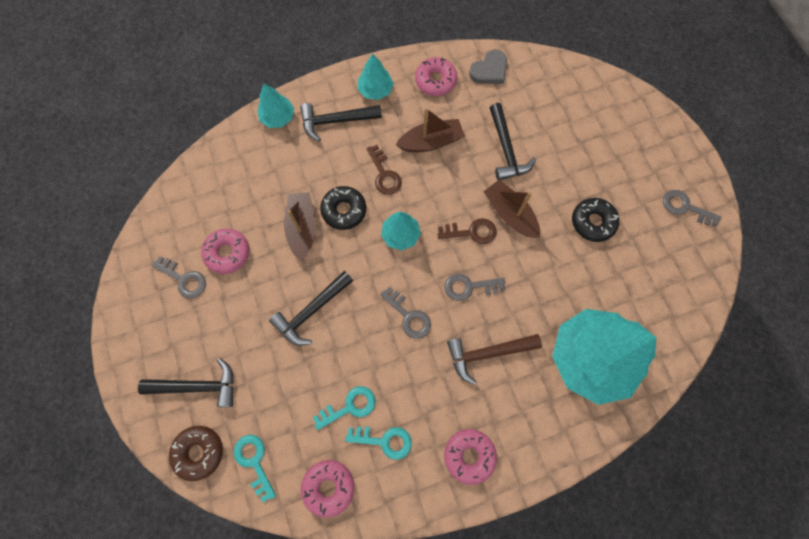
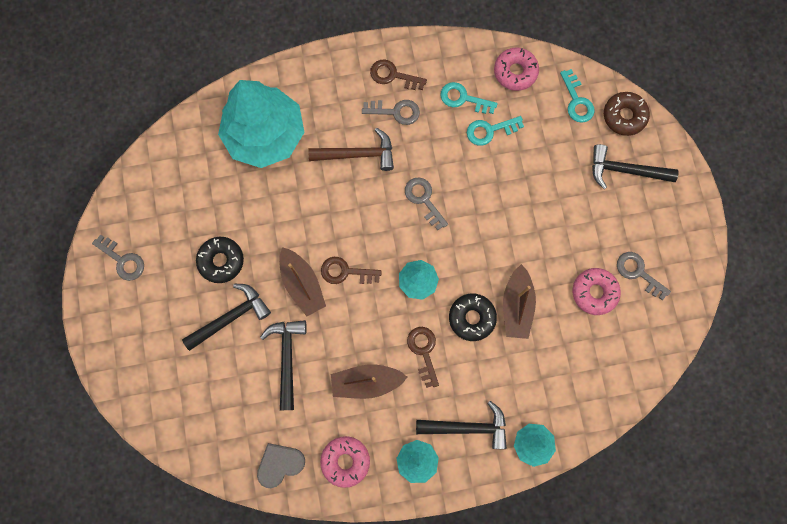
camera: 170 degrees left, 5 degrees up
(311, 311) = (515, 220): black hammer -> black hammer (231, 317)
(469, 287) = (360, 217): grey key -> grey key (396, 112)
(469, 455) = (393, 75): pink donut -> brown key

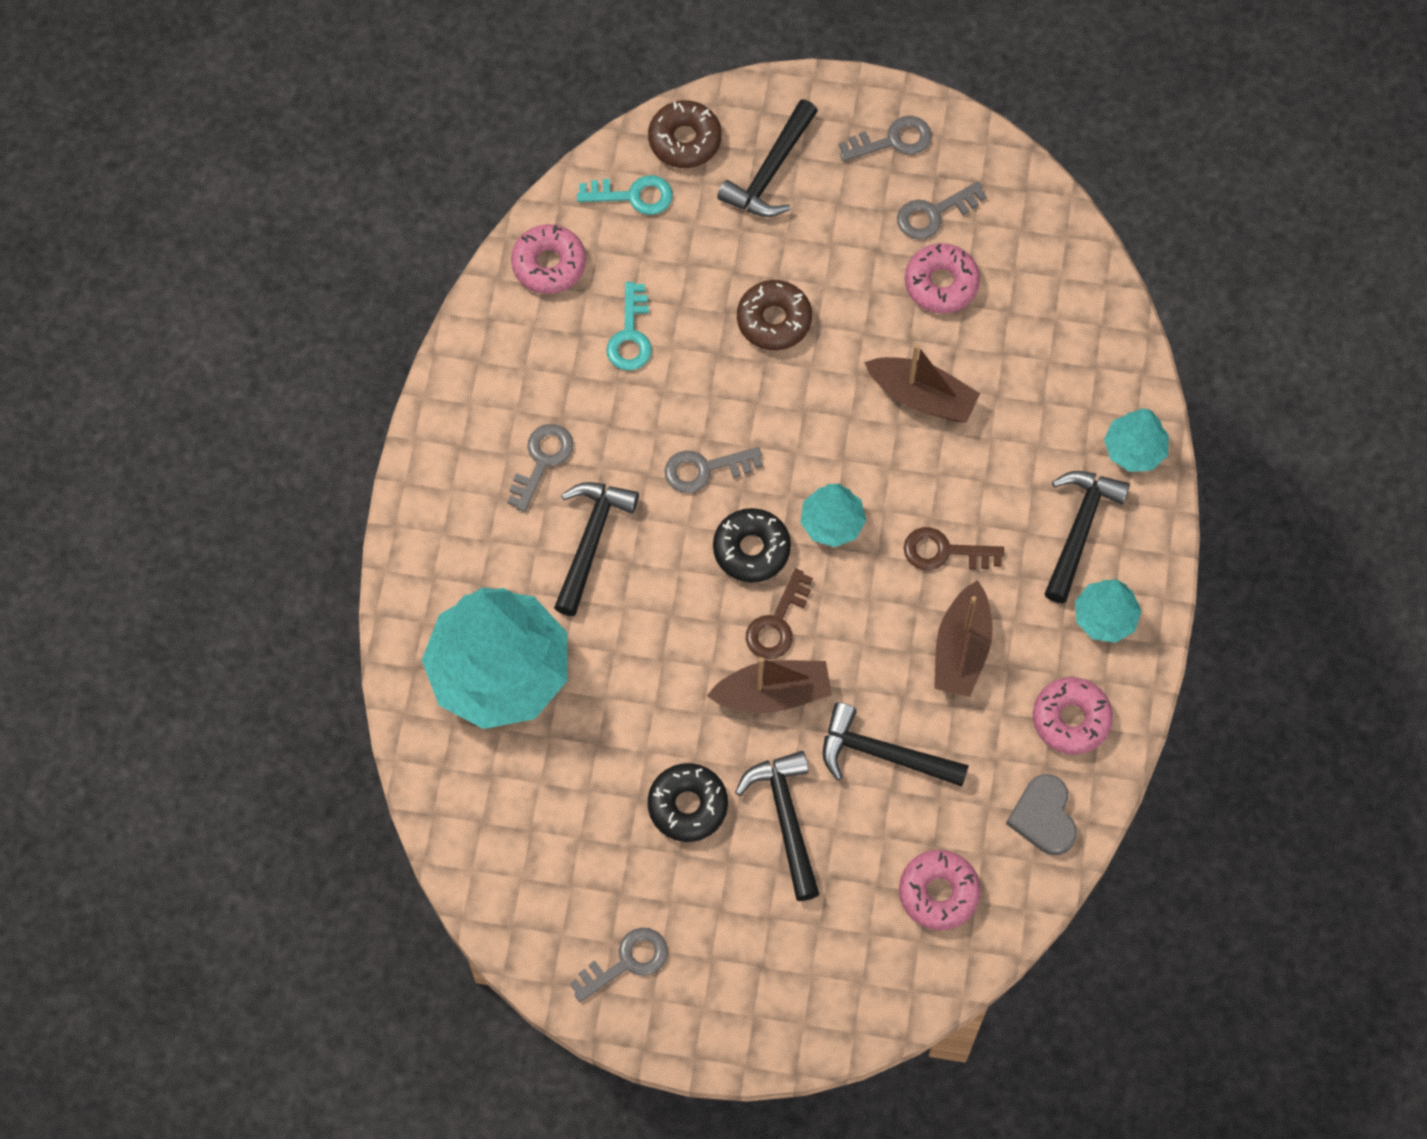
camera: 70 degrees left, 10 degrees down
(214, 418) = (938, 893): none -> pink donut
(358, 154) = (591, 541): brown hammer -> black hammer
(393, 75) = (479, 444): brown key -> none
(463, 98) = (561, 354): turquoise key -> none
(472, 318) = (917, 466): black donut -> black donut (751, 549)
(531, 205) = (774, 320): none -> brown donut
(676, 233) = (893, 140): none -> grey key

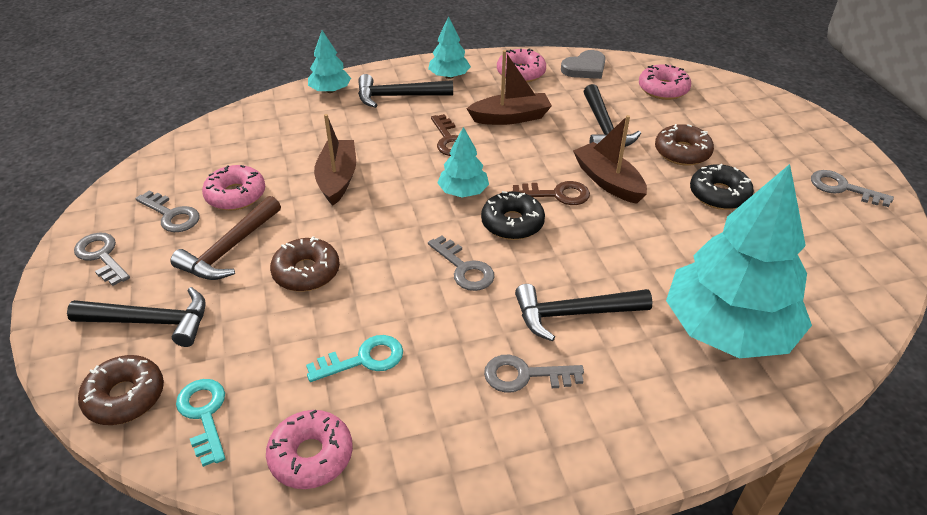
camera: 115 degrees left, 25 degrees down
(786, 819) = (682, 152): black hammer -> brown donut
(846, 258) = (229, 249): none -> brown hammer

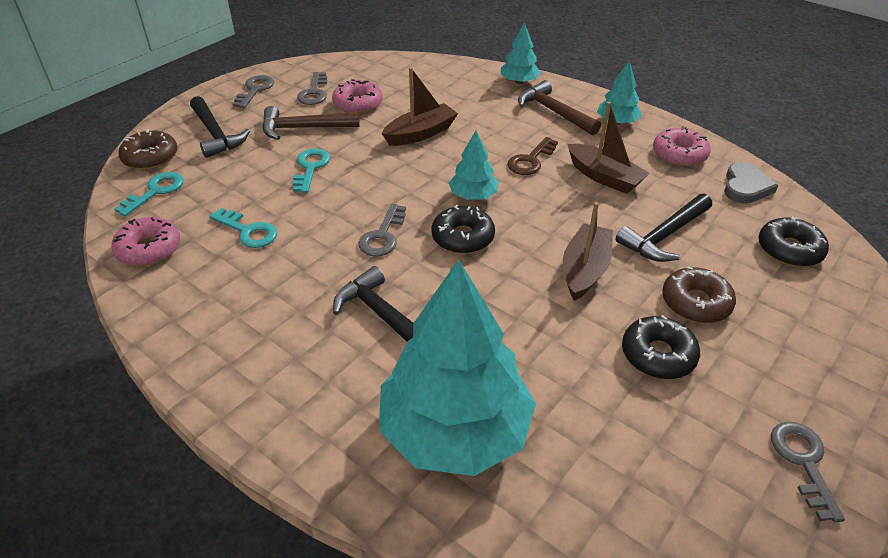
camera: 55 degrees right, 0 degrees up
(306, 272) = (310, 168): brown donut -> turquoise key
(398, 96) = (554, 112): black hammer -> brown hammer
(524, 375) = (292, 317): grey key -> none
(557, 194) = (529, 247): brown key -> none
(585, 68) = (745, 186): grey heart -> grey heart turned 90 degrees counterclockwise
(663, 89) = (789, 250): pink donut -> black donut

